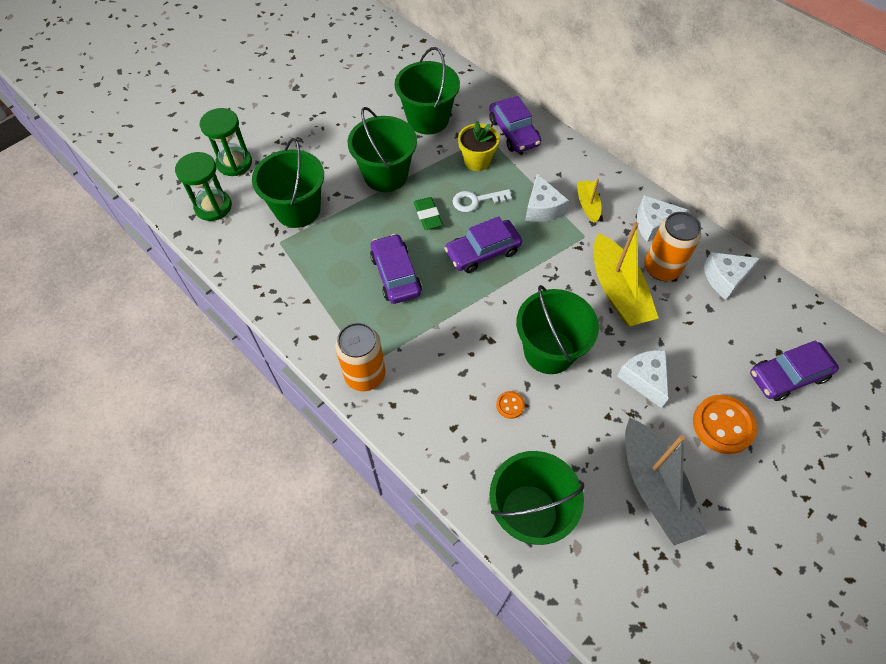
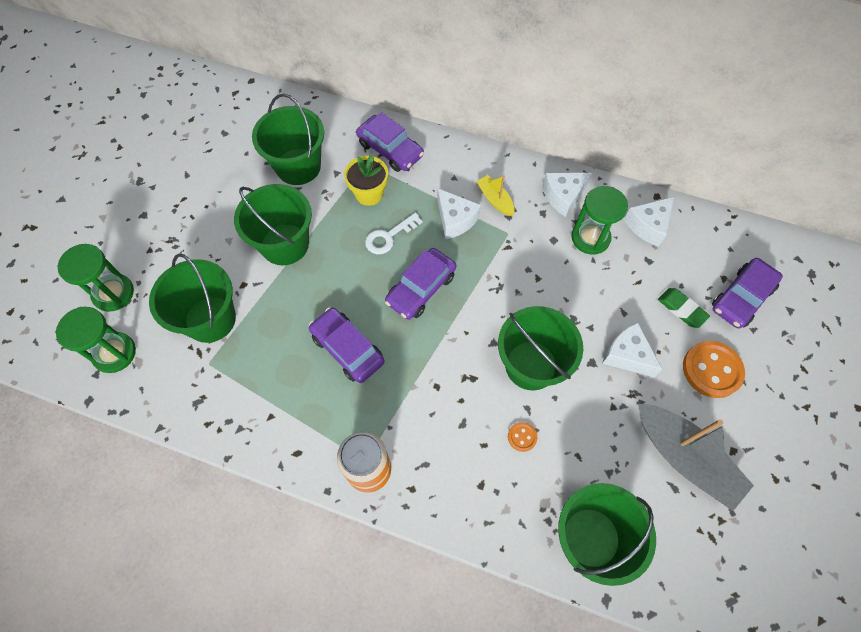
camera: 25 degrees left, 5 degrees up
(428, 215) = (349, 271): green eraser -> green eraser (681, 309)
(618, 291) = (563, 277): yellow boat -> none
(661, 268) = (590, 238): orange can -> green hourglass

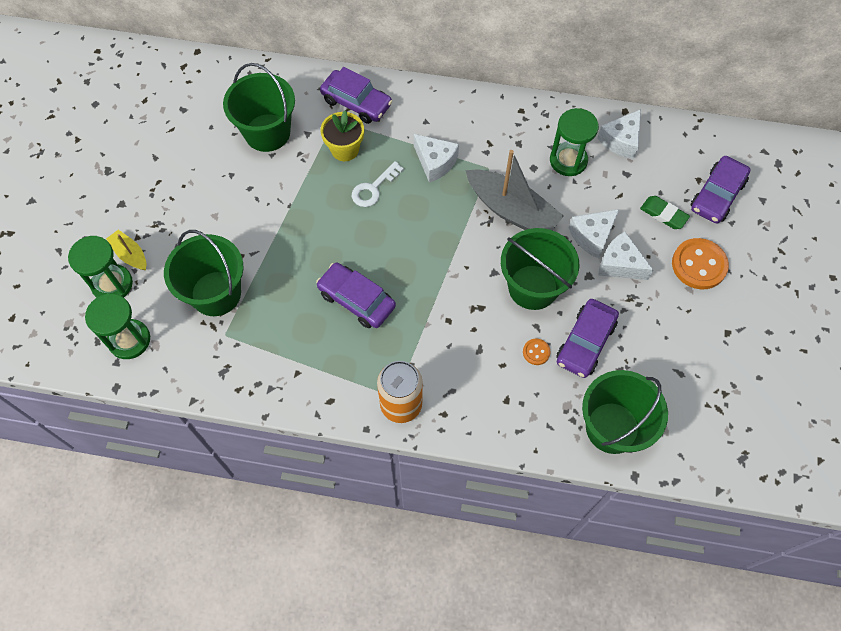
camera: 10 degrees left, 0 degrees up
(285, 244) = (272, 211): green bucket -> none
(421, 289) = (415, 233): purple car -> purple car (585, 342)
(495, 200) = (470, 137): yellow boat -> yellow boat (130, 254)
(563, 196) = (535, 124): white cheese -> white cheese (592, 236)
(684, 458) = (685, 346): grey boat -> grey boat (512, 211)

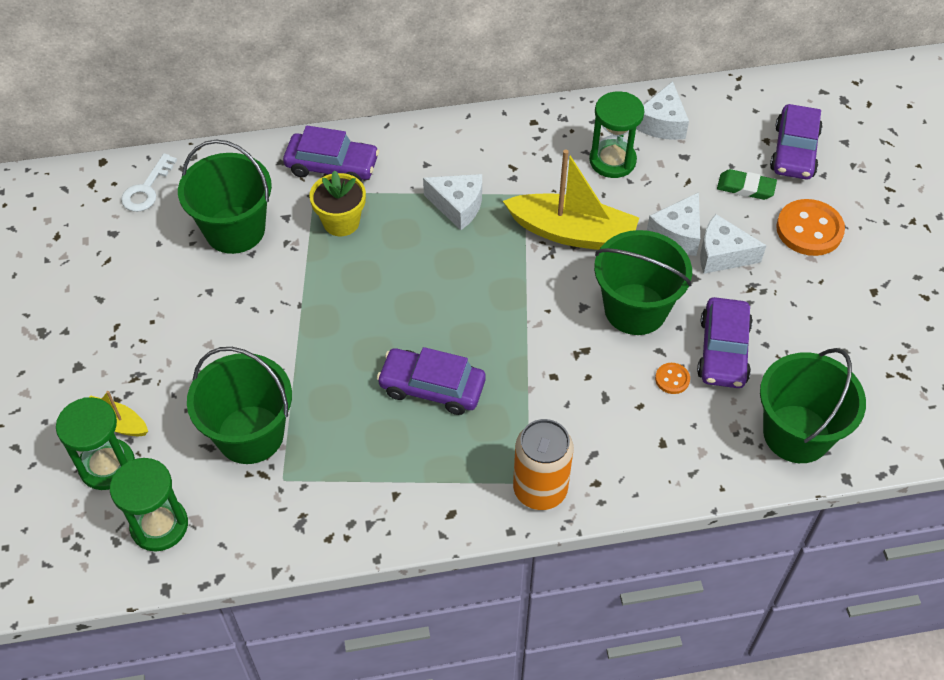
camera: 20 degrees left, 10 degrees down
(373, 188) = (396, 256): white key -> white key (146, 189)
(512, 211) = (573, 233): grey boat -> yellow boat

